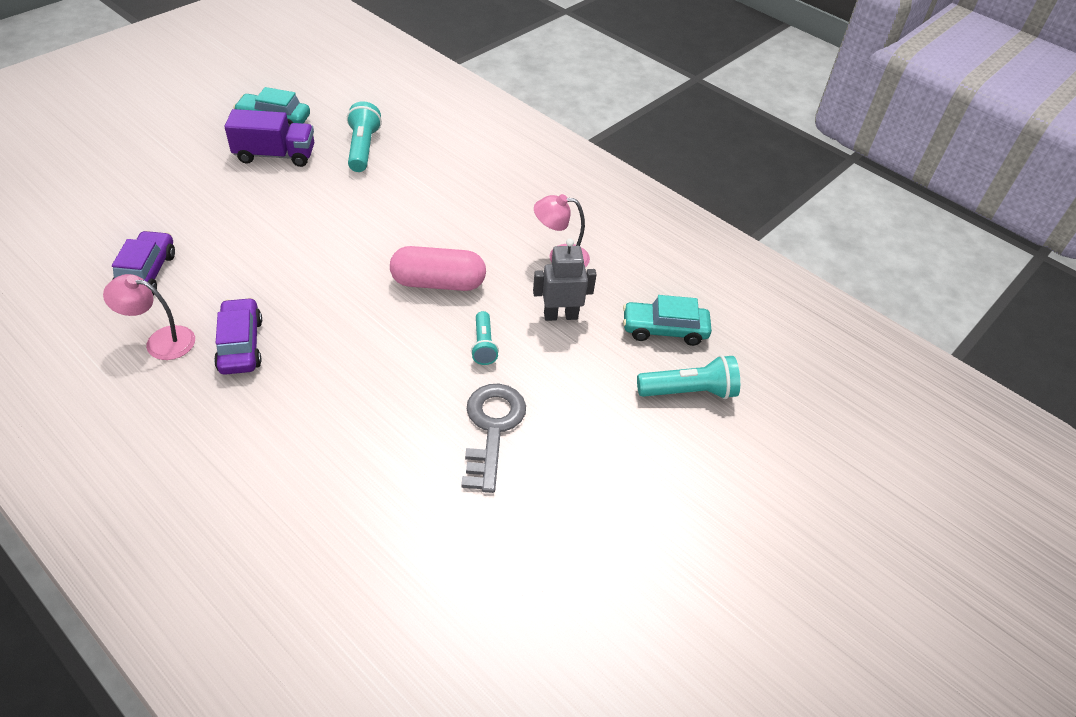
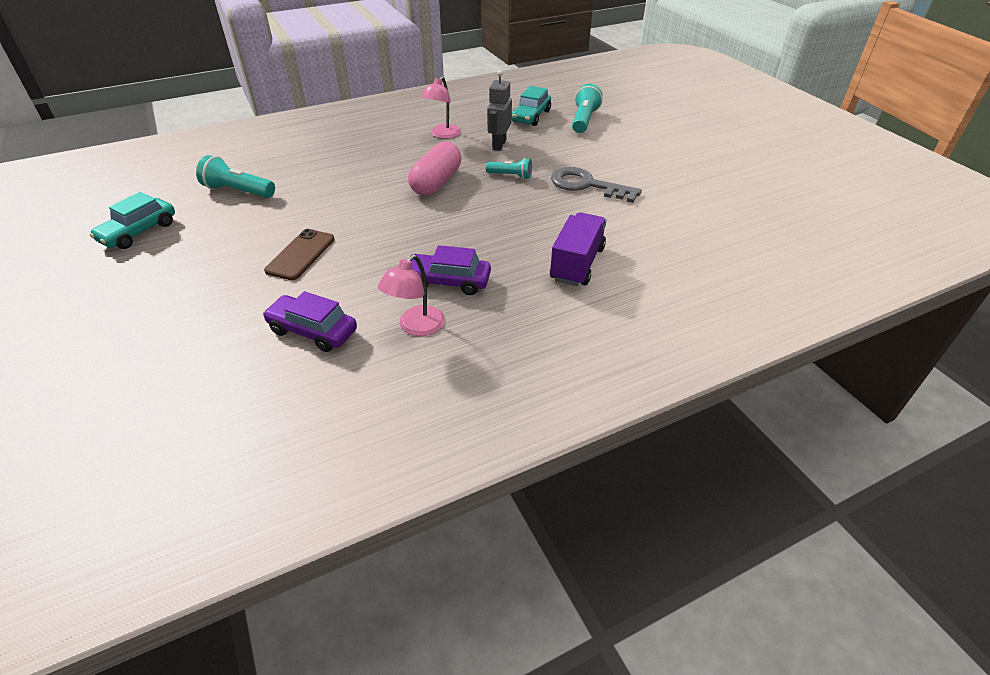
camera: 65 degrees left, 5 degrees down
(263, 226) = (301, 255): none -> brown phone
(275, 155) = (199, 237): purple truck -> purple truck (577, 264)

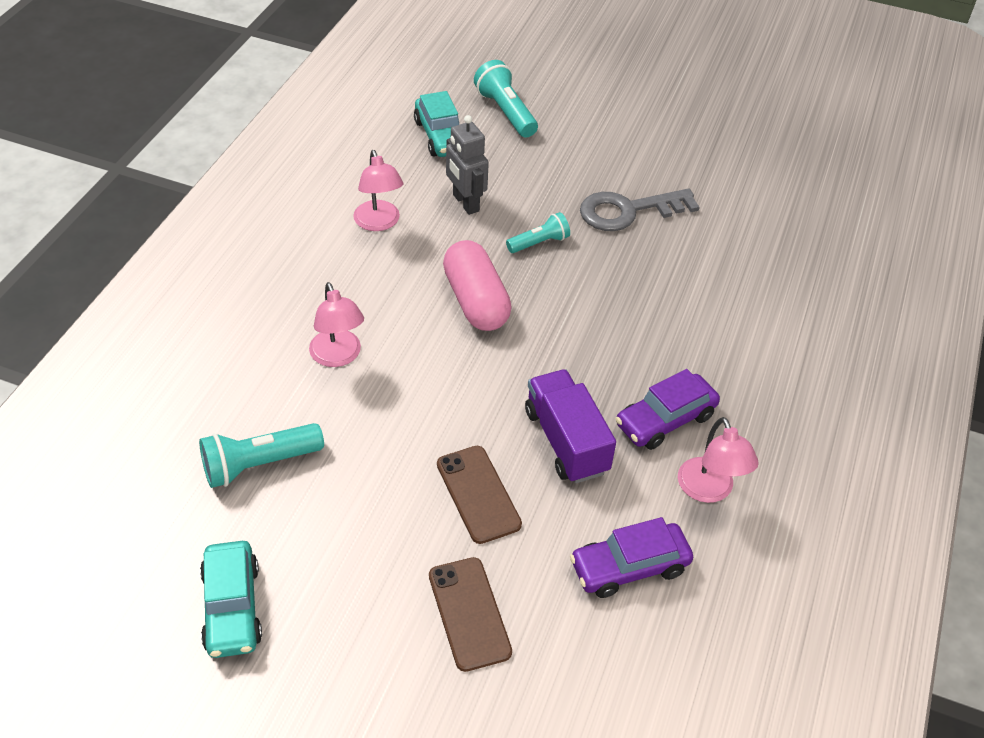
camera: 45 degrees left, 5 degrees up
(211, 297) = (469, 613): none -> brown phone
(337, 172) = (338, 356): none -> pink lamp
(577, 264) = (743, 320): purple truck -> purple truck (566, 441)

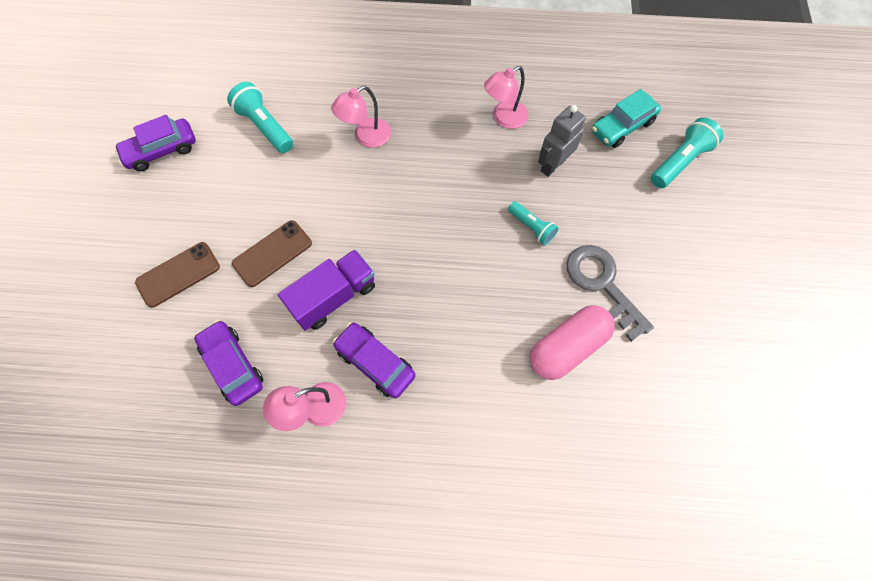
camera: 75 degrees right, 20 degrees up
(232, 607) = (161, 150): turquoise car -> purple car
(476, 301) = (450, 202): pink capsule -> pink capsule (567, 347)

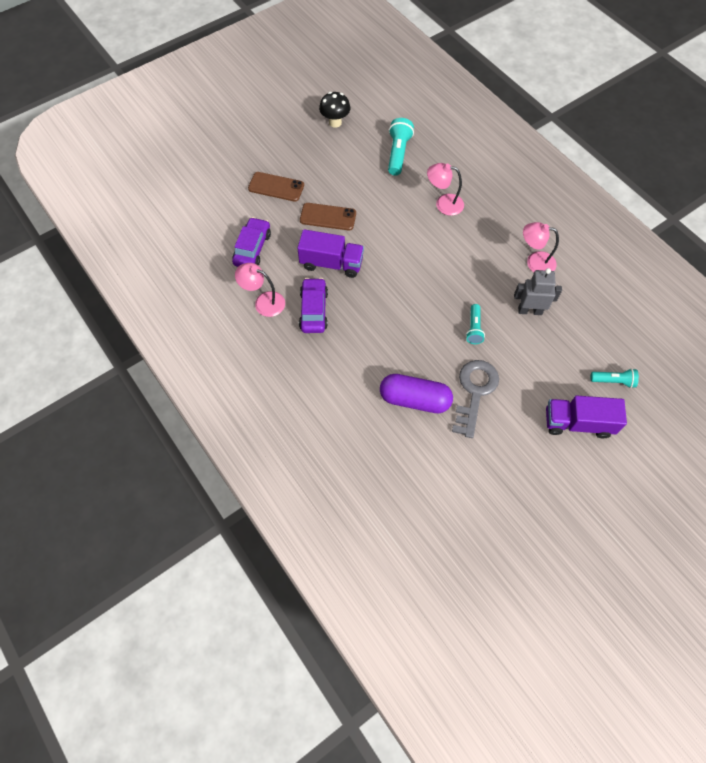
camera: 50 degrees right, 5 degrees down
(161, 150) = (335, 122): purple car -> black mushroom
(567, 347) = (414, 400): pink capsule -> purple capsule
(622, 126) = (603, 330): turquoise car -> none
(679, 161) = (613, 381): turquoise flashlight -> turquoise flashlight, size x0.64
(701, 224) = (578, 423): none -> purple truck

